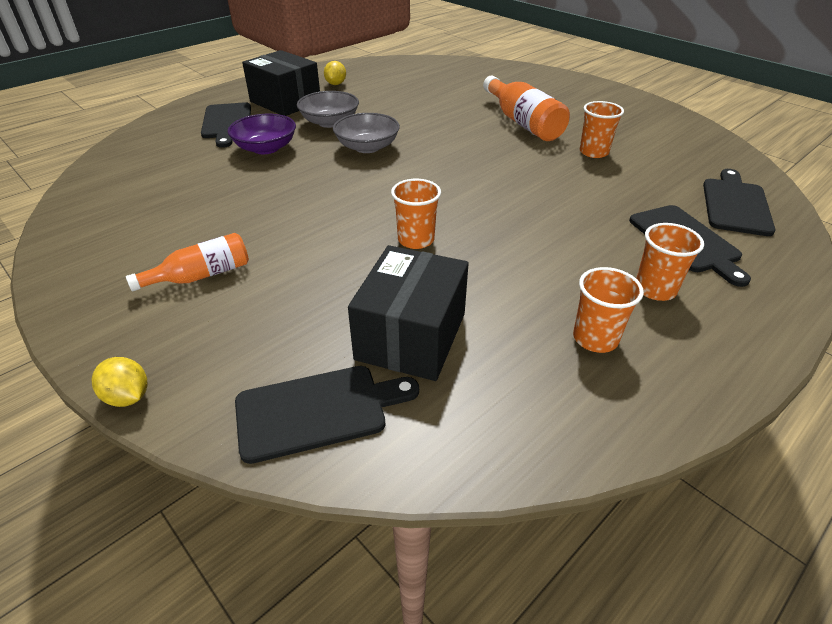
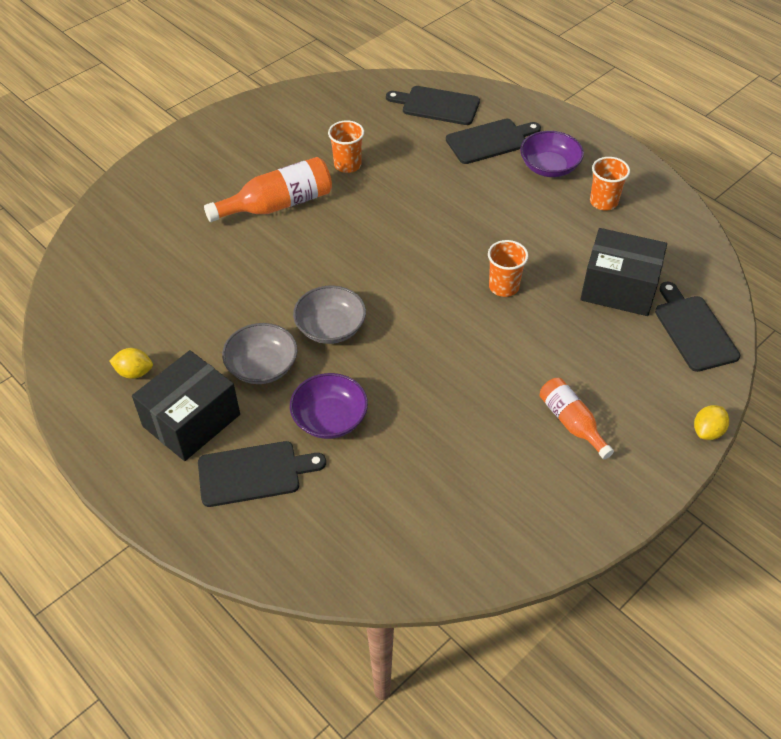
camera: 90 degrees left, 10 degrees up
(655, 289) = (549, 167): orange cup -> purple bowl

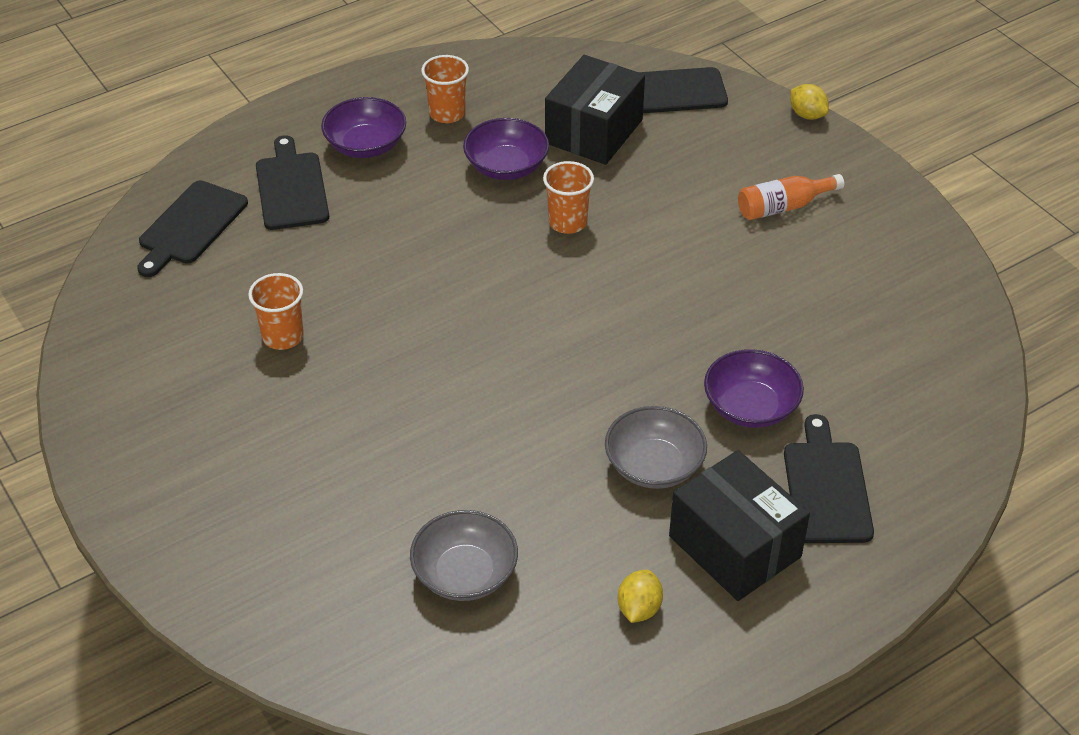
camera: 80 degrees left, 5 degrees down
(278, 205) = (341, 422): orange bottle -> none
(330, 328) = (600, 390): grey bowl -> grey bowl (465, 573)
(555, 243) = (506, 166): none -> purple bowl

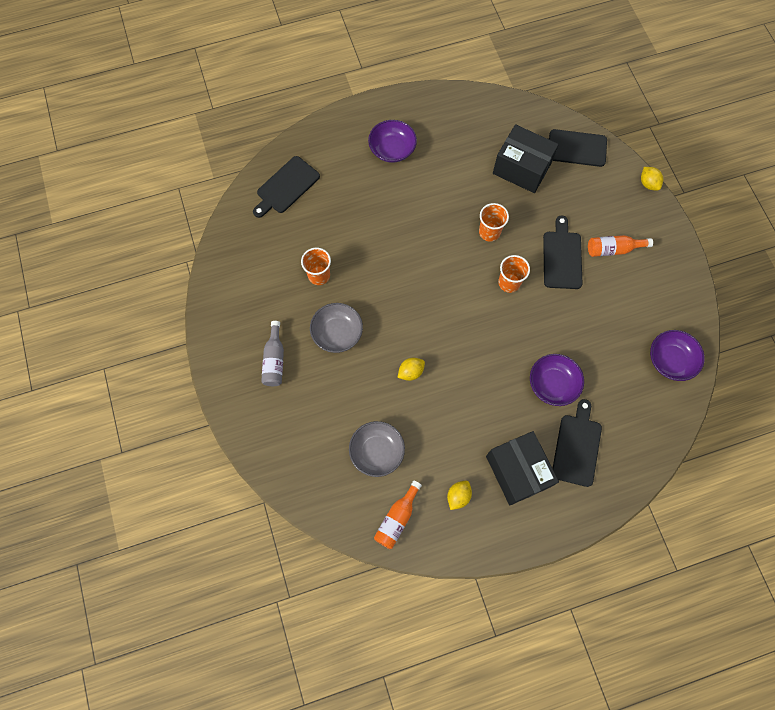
camera: 15 degrees right, 25 degrees up
(231, 475) = (274, 360): none -> grey bottle
(291, 188) = (345, 172): black cutting board -> black cutting board (562, 257)
(447, 113) = (443, 136): orange cup -> orange cup (509, 283)
(491, 441) = (410, 372): none -> yellow lemon
(506, 166) = (466, 183): purple bowl -> purple bowl (670, 360)
(535, 670) = (397, 519): none -> orange bottle
(594, 131) = (521, 168): black box -> black box turned 75 degrees clockwise
(654, 465) = (490, 409): grey bowl -> grey bowl (337, 333)

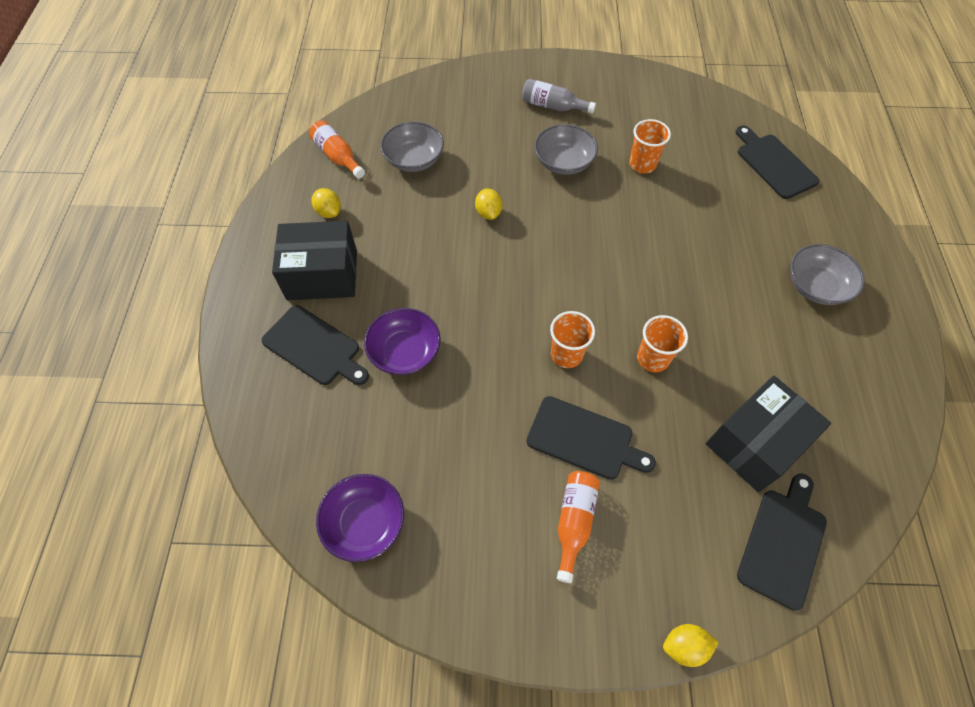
camera: 110 degrees right, 10 degrees down
(392, 149) = (816, 286): purple bowl -> grey bowl

